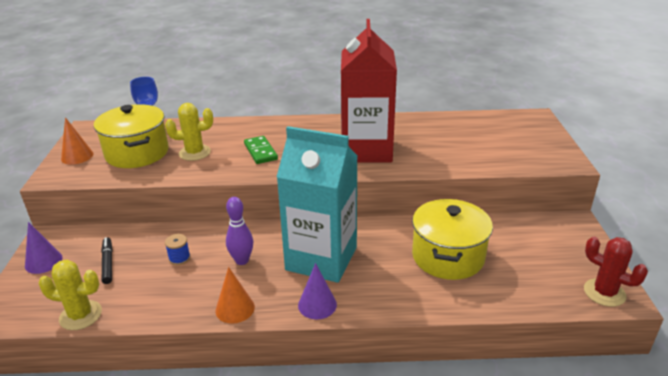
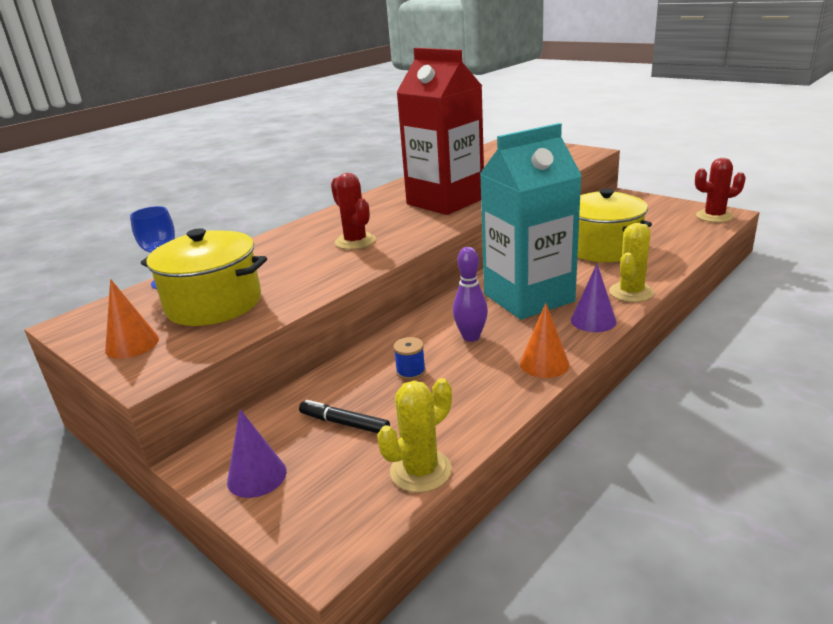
camera: 45 degrees left, 5 degrees down
(194, 153) = (286, 272): yellow cactus -> yellow cactus (631, 292)
(260, 152) = (355, 241): green domino -> red cactus

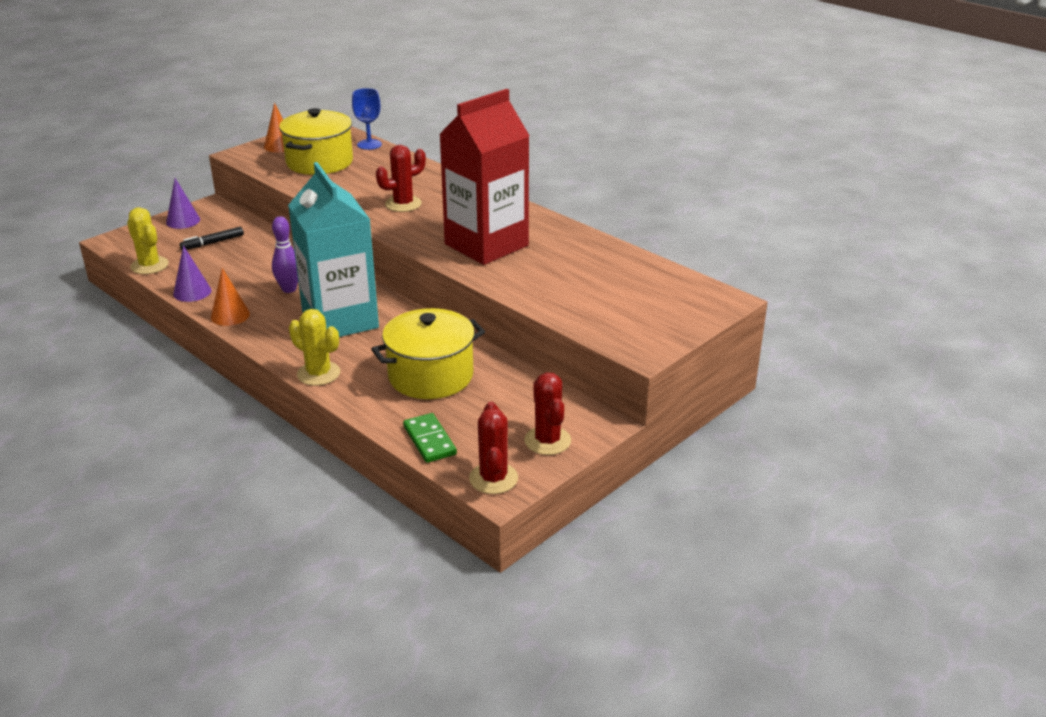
camera: 90 degrees right, 5 degrees up
(344, 423) = (212, 243): black marker -> black marker turned 150 degrees counterclockwise
(411, 372) = (256, 264): blue spool -> none
(593, 320) = (279, 345): purple cone -> purple cone (192, 292)
(657, 207) = (547, 441): none -> red cactus
(690, 238) = (429, 440): none -> green domino

